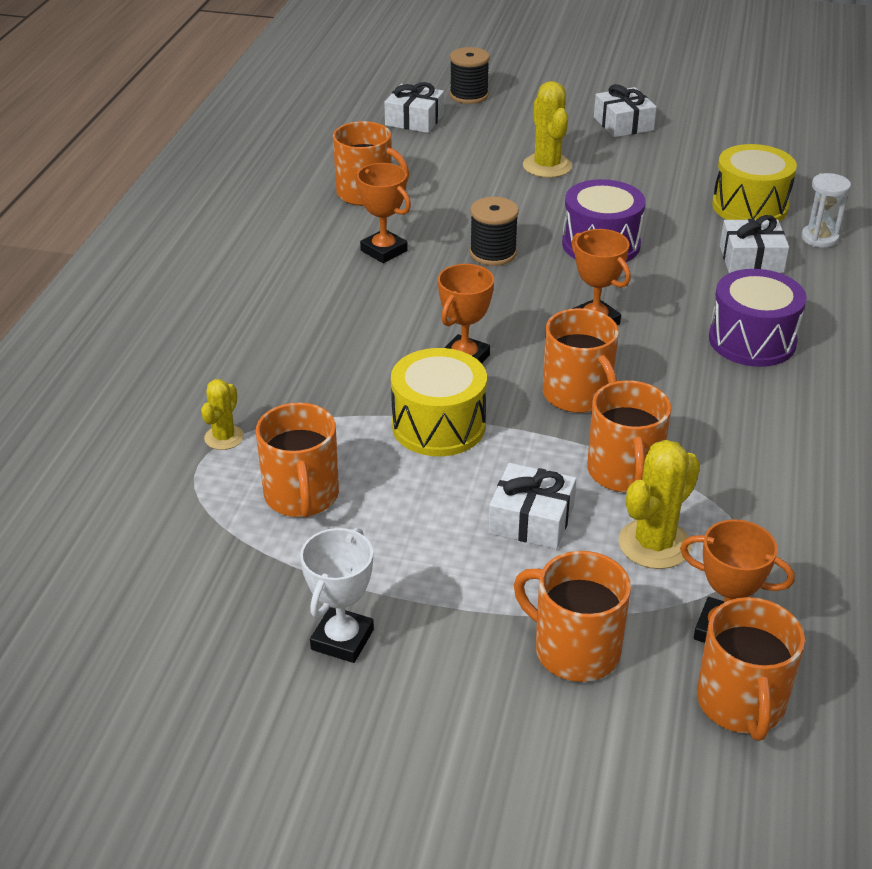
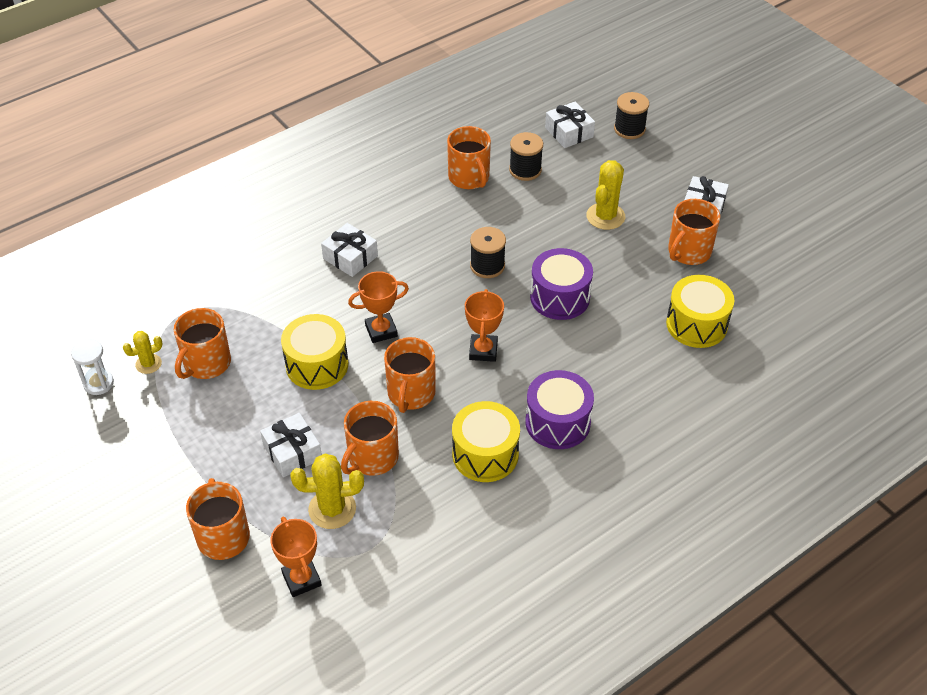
camera: 40 degrees right, 10 degrees up
(224, 437) = (211, 304): yellow cactus -> yellow cactus (148, 364)
(342, 639) = (135, 455): white trophy -> none
(384, 251) = (428, 227): orange trophy -> none
(415, 164) = (525, 170): none -> black spool
(728, 403) = (485, 454): none -> yellow drum
(741, 703) = (259, 621): orange mug -> orange mug (688, 252)
(751, 259) = (640, 365): white gift -> white gift (350, 257)
(819, 238) = (709, 377): white hourglass -> white hourglass (98, 383)

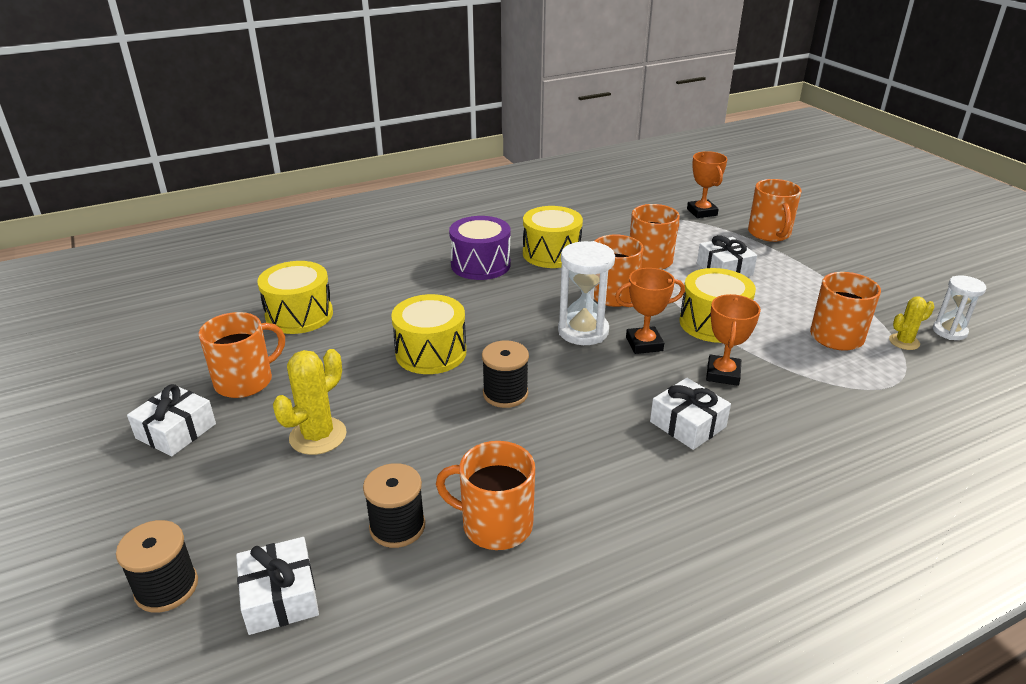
camera: 170 degrees left, 15 degrees down
(332, 509) = (683, 238): yellow cactus -> none
(436, 338) = (583, 331): none -> white hourglass
(469, 178) = (495, 524): orange mug -> orange mug turned 60 degrees counterclockwise
(483, 350) = (534, 317): orange trophy -> orange trophy (723, 374)
(560, 297) = (431, 353): purple drum -> yellow drum

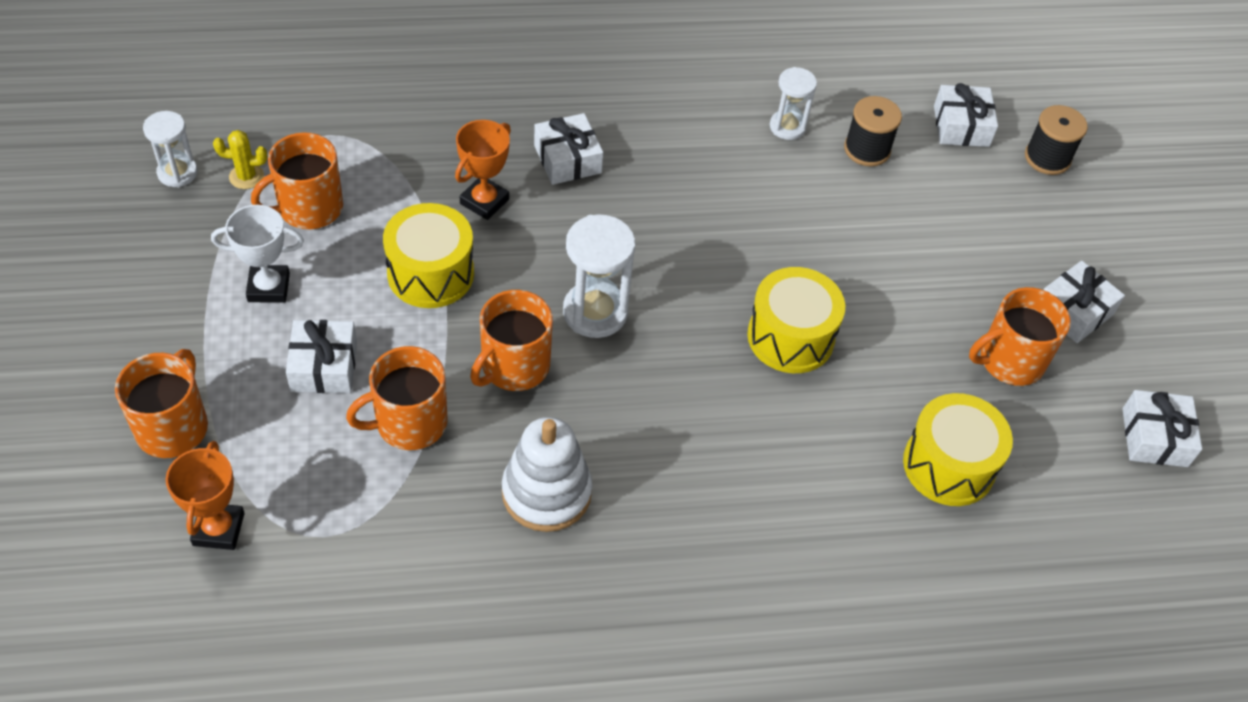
camera: 165 degrees left, 20 degrees up
(129, 363) = (1154, 437): none -> white gift
(318, 436) = (929, 259): yellow cactus -> none
(480, 265) = (667, 500): purple drum -> none
(495, 524) = (787, 127): orange mug -> white hourglass
(505, 394) = (727, 251): black spool -> none
(551, 253) = (546, 492): yellow drum -> white stacking toy
(644, 344) = (537, 269): orange trophy -> none
(802, 292) = (268, 287): none -> white trophy

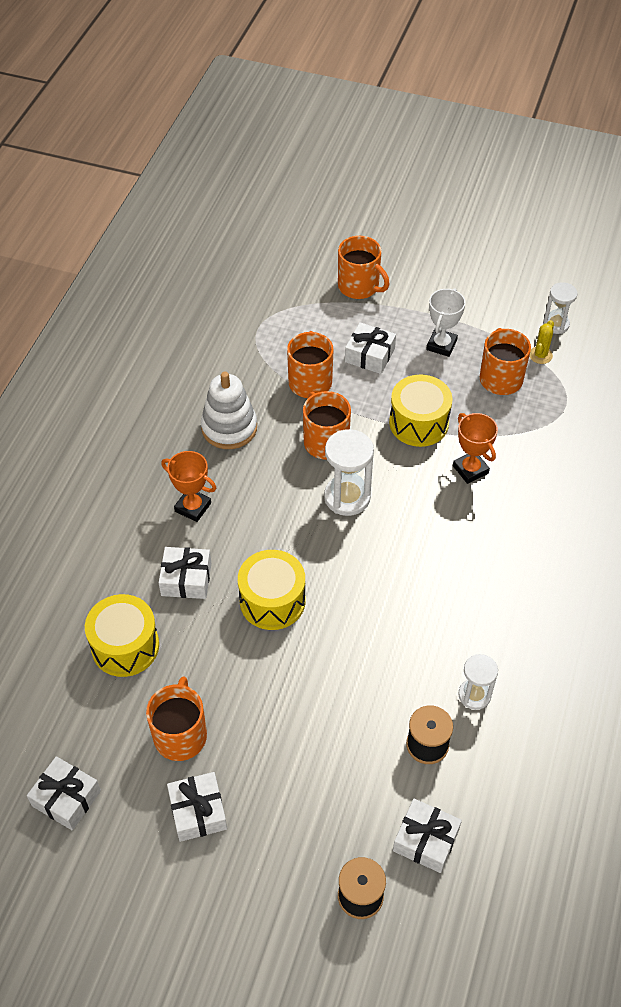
camera: 120 degrees right, 0 degrees up
(218, 529) = (285, 291): orange trophy -> orange trophy (193, 507)
(567, 159) = (493, 531): white gift -> white gift (186, 579)

